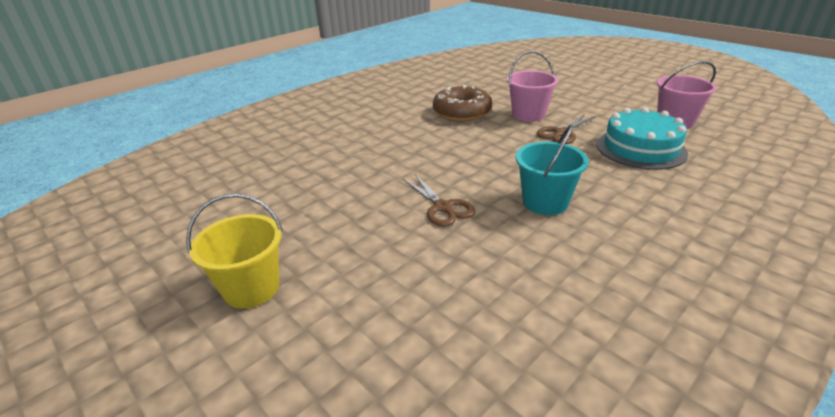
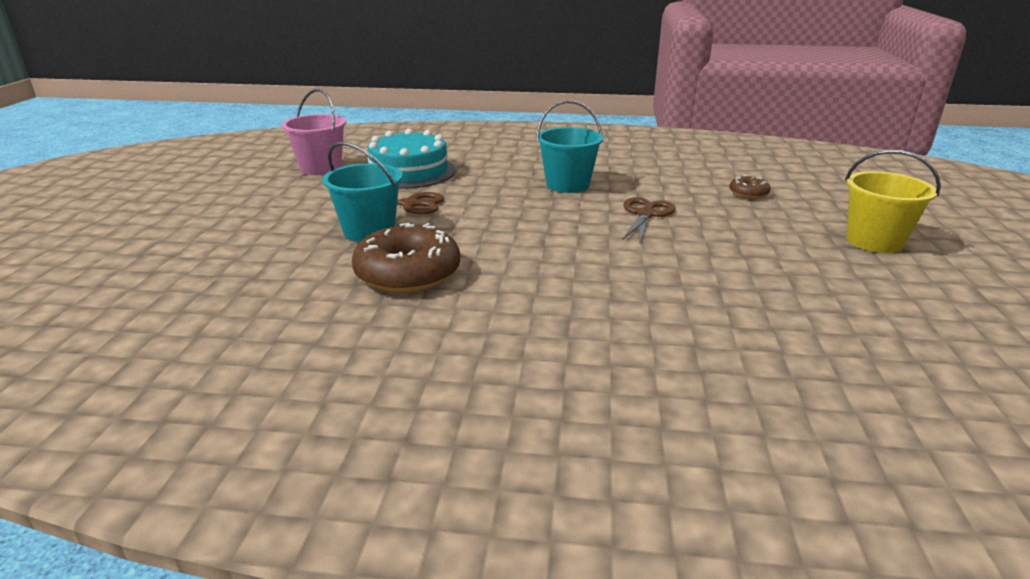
camera: 130 degrees left, 5 degrees down
(414, 295) = (748, 193): none -> brown donut
(528, 115) = (369, 231): pink bucket -> turquoise bucket

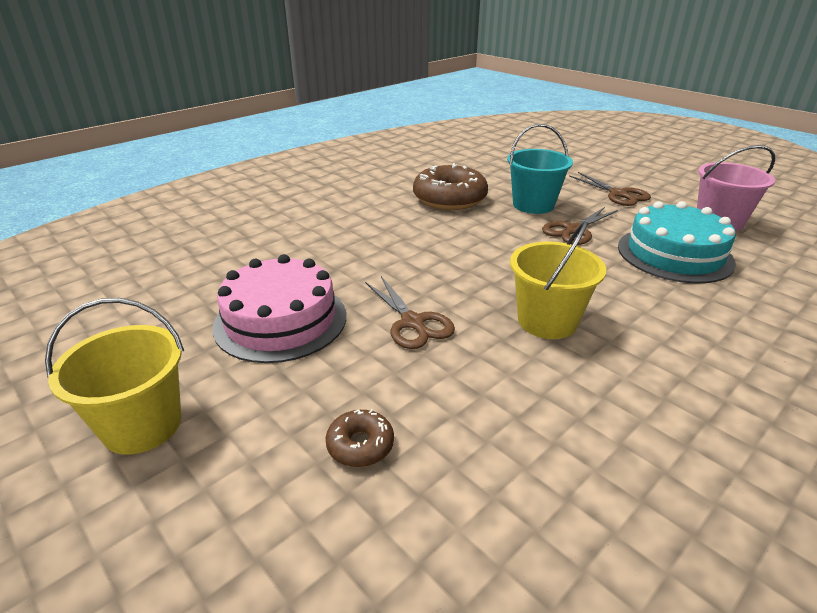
camera: 130 degrees right, 5 degrees up
(289, 205) = (618, 194): none -> brown scissors
(567, 185) = (547, 321): turquoise bucket -> yellow bucket
(738, 252) = (280, 320): none -> pink cake

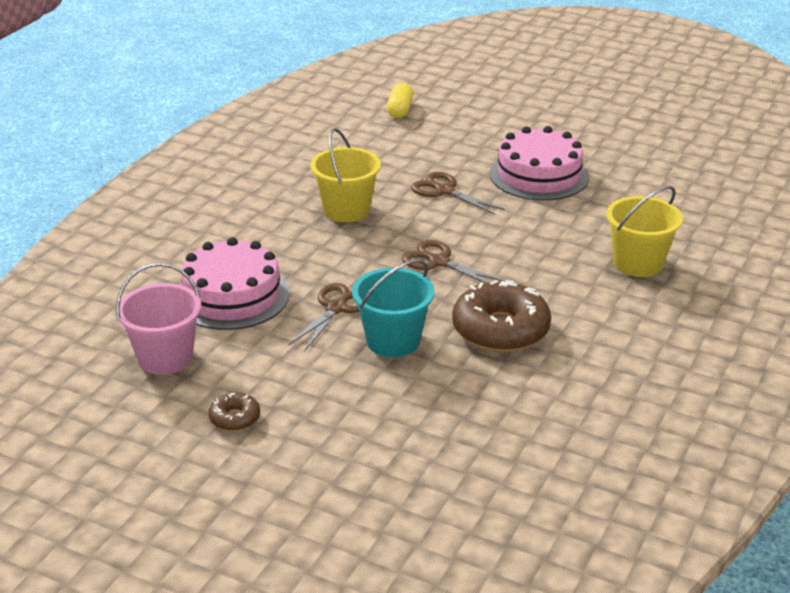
camera: 160 degrees right, 0 degrees up
(142, 425) = (549, 120): yellow bucket -> yellow bucket (638, 263)
(360, 445) = (430, 133): brown donut -> brown donut (235, 418)
(375, 543) = (400, 110): none -> yellow capsule
(618, 194) = (285, 388): brown scissors -> brown scissors (439, 262)
(674, 254) = (232, 296): turquoise cake -> pink cake

